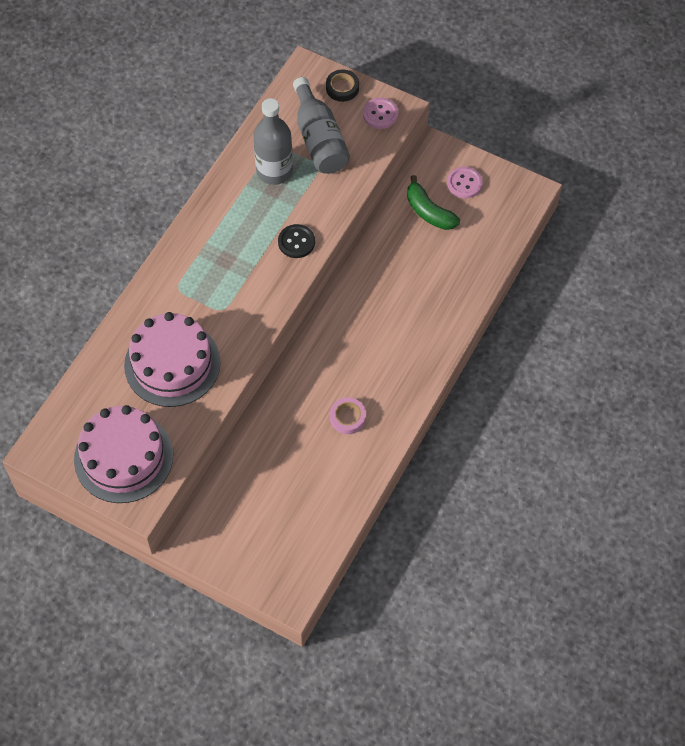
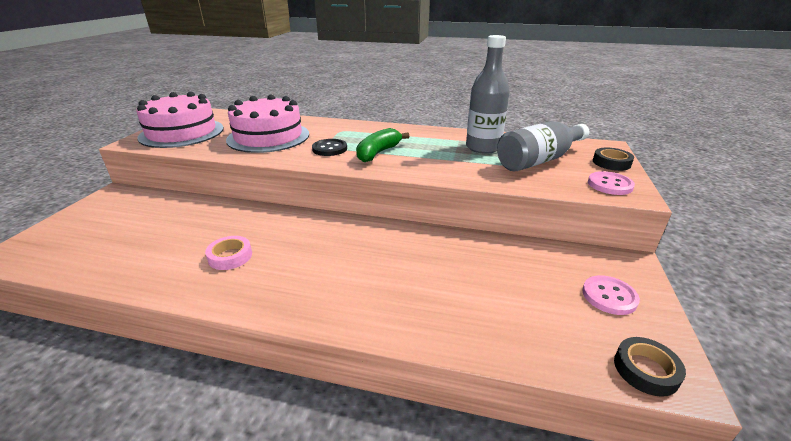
camera: 75 degrees right, 30 degrees down
(296, 242) = (413, 165): black button -> black button (329, 149)
(429, 212) = (538, 272): green banana -> green banana (378, 153)
(523, 202) = (645, 370): none -> black tape

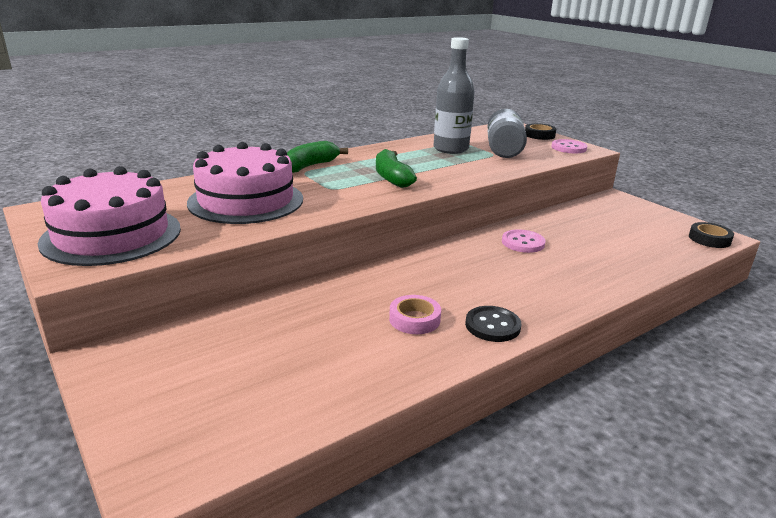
camera: 50 degrees left, 5 degrees down
(329, 149) = (342, 189): black button -> black button (492, 326)
(353, 128) = (309, 166): none -> green banana
(609, 296) = (642, 217): pink button -> pink button (523, 243)

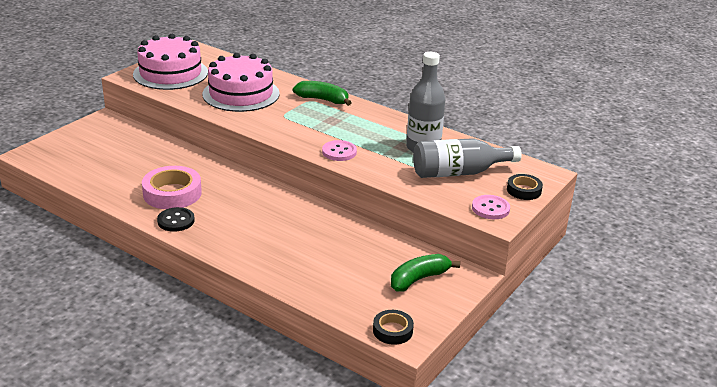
camera: 70 degrees right, 5 degrees up
(392, 177) = (323, 133): green banana -> green banana (418, 279)
(414, 319) = (172, 193): pink tape -> pink tape, size x1.75
(523, 243) = (313, 225): pink button -> pink button (339, 152)

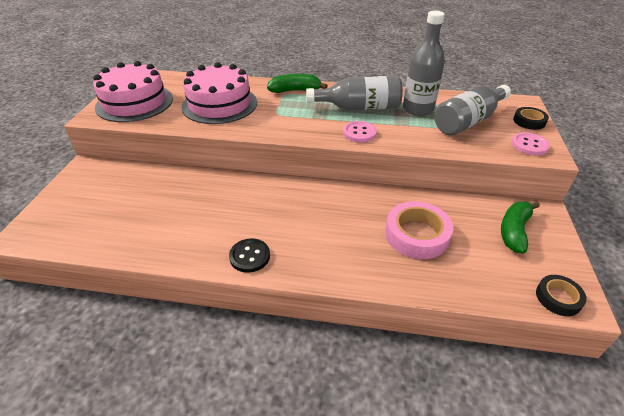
camera: 25 degrees left, 10 degrees up
(172, 193) = (219, 225): pink tape -> pink tape (416, 235)
(366, 131) = (359, 107): none -> grey bottle

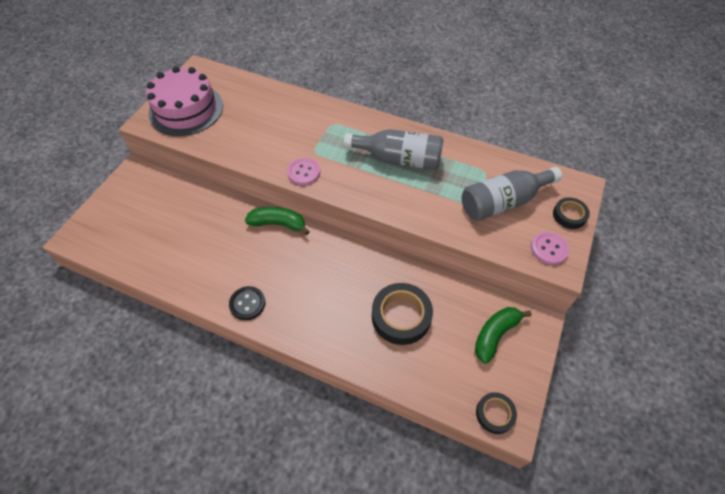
camera: 15 degrees right, 15 degrees up
(219, 104) = (264, 127): pink cake -> none
(295, 90) = (344, 121): green banana -> green banana (278, 224)
(359, 133) = (384, 195): pink button -> pink button (304, 172)
(416, 235) = (401, 316): pink tape -> black tape
(418, 109) = (459, 173): grey bottle -> none

